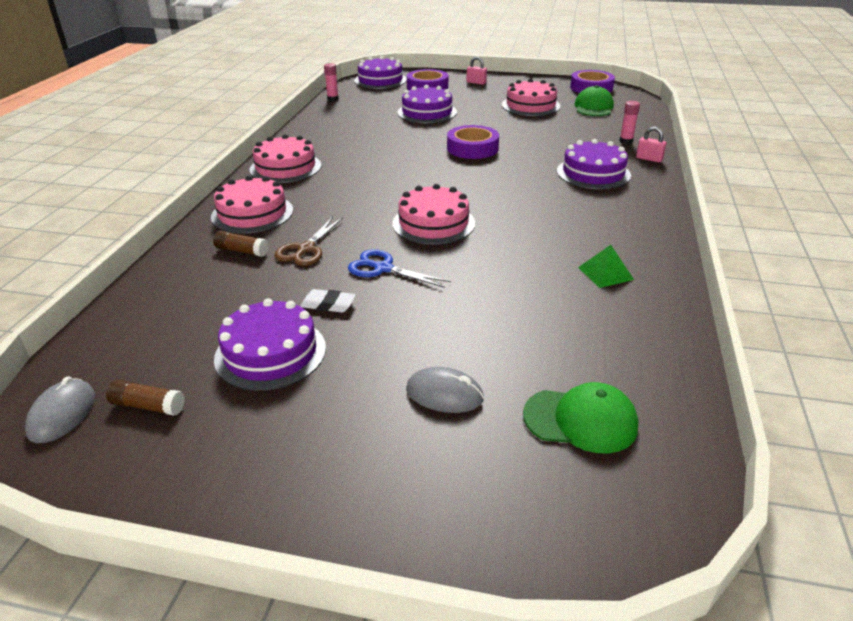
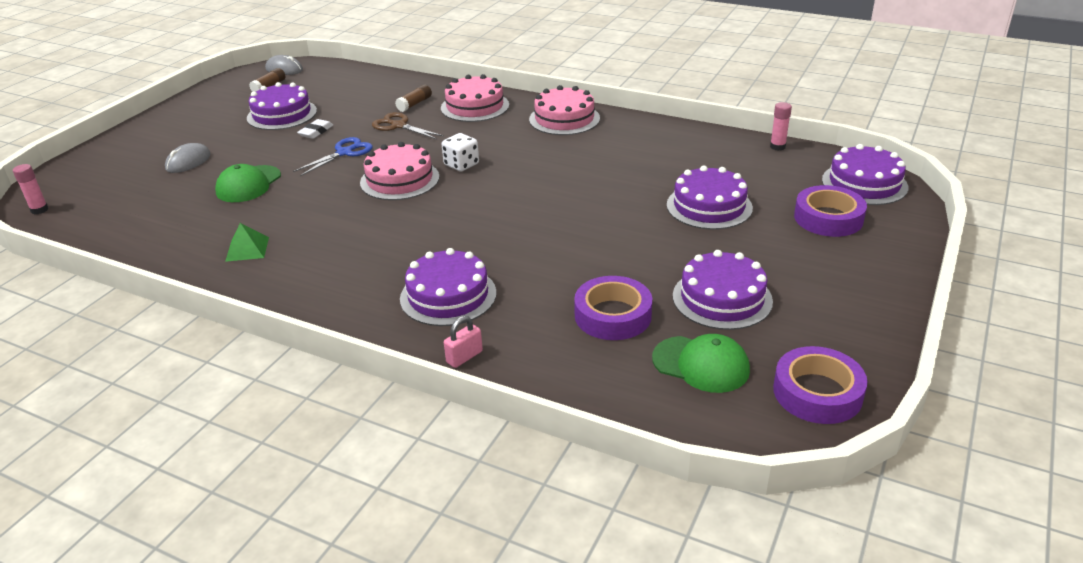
camera: 105 degrees right, 0 degrees up
(392, 199) = (461, 165): none -> white dice
(472, 148) = (567, 223): purple tape -> purple tape (613, 315)
(476, 82) = (852, 265): pink padlock -> none
(530, 105) = (722, 298): pink cake -> purple cake
(580, 420) = (118, 201): green cap -> green cap (248, 184)
(626, 141) = (537, 355): pink glue stick -> pink glue stick (39, 210)

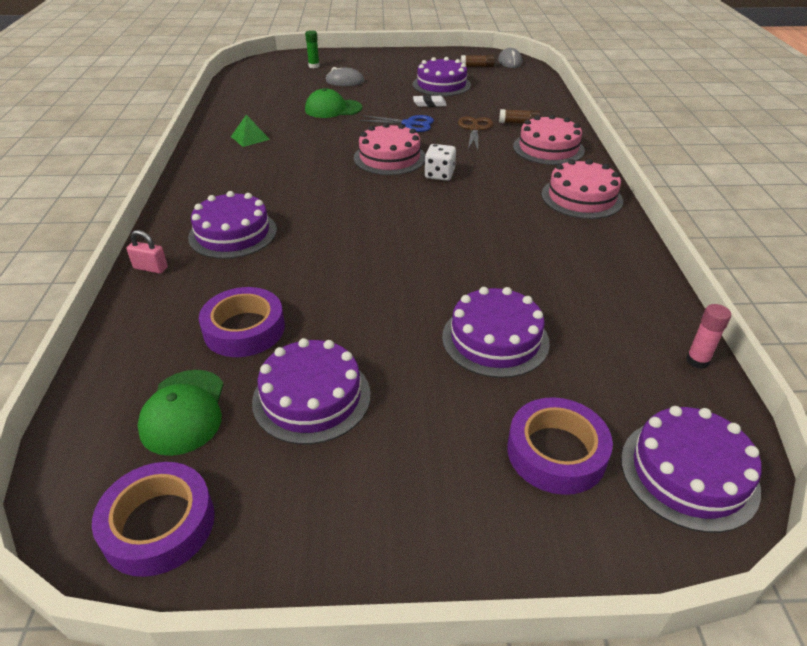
camera: 60 degrees right, 5 degrees up
(39, 210) = (253, 66): pink glue stick -> none
(111, 170) = (314, 66): none -> green glue stick

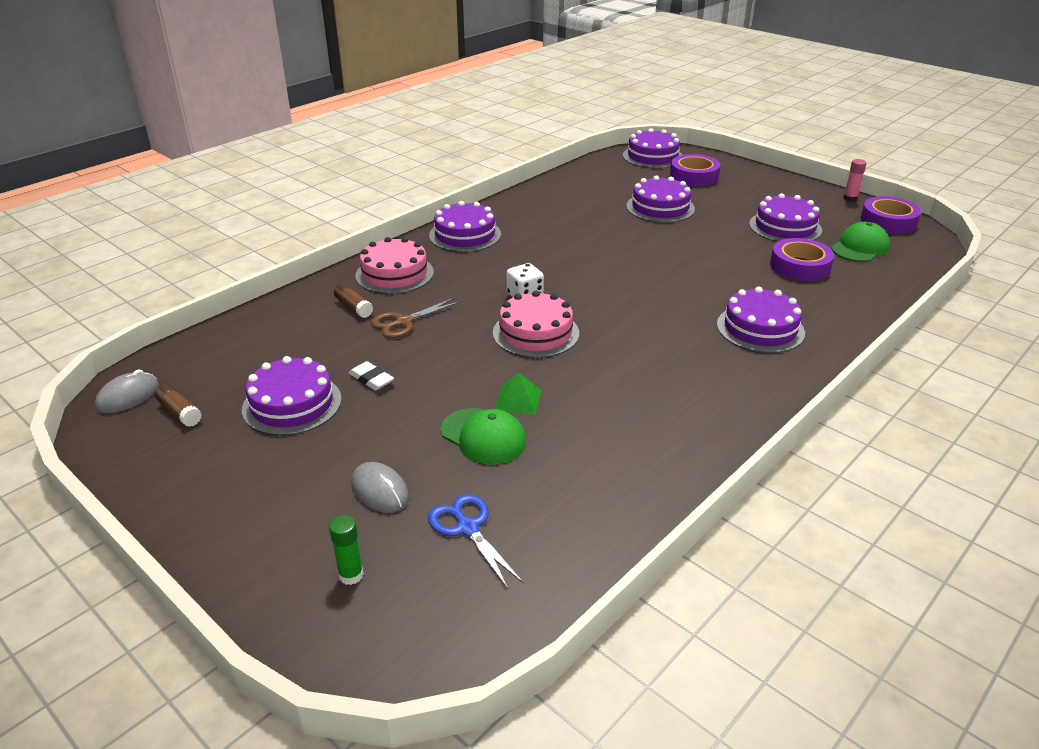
camera: 135 degrees left, 5 degrees down
(150, 268) = (848, 331): pink padlock -> none
(250, 138) = (641, 439): green pyramid -> green pyramid (518, 400)
(409, 124) = (446, 362): blue scissors -> blue scissors (467, 528)
(581, 197) = (465, 235): pink cake -> purple cake
(697, 361) = (582, 168): pink glue stick -> pink glue stick (850, 199)

